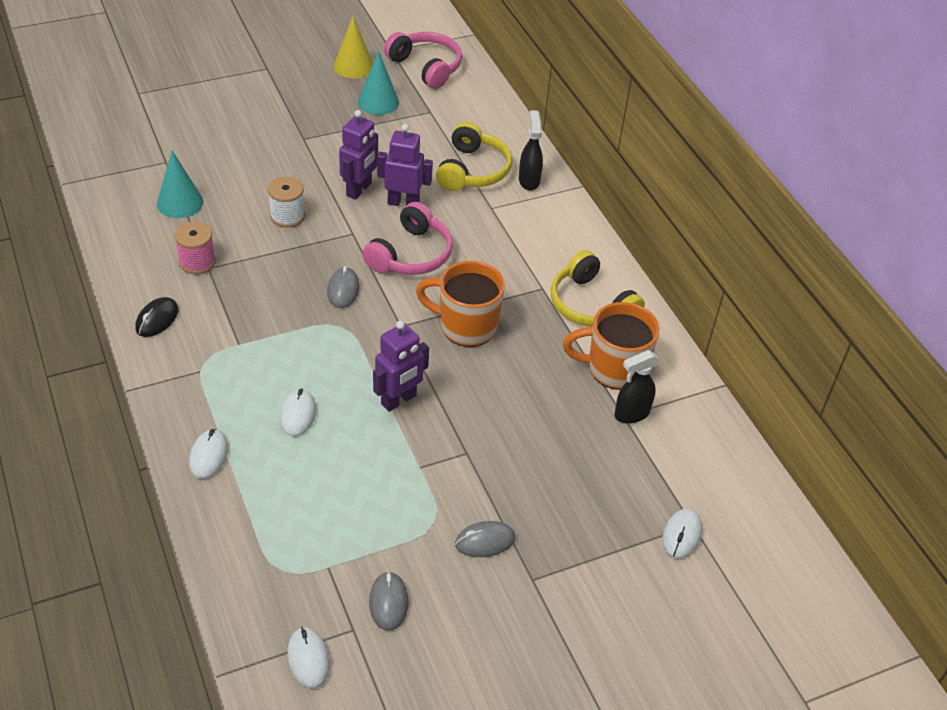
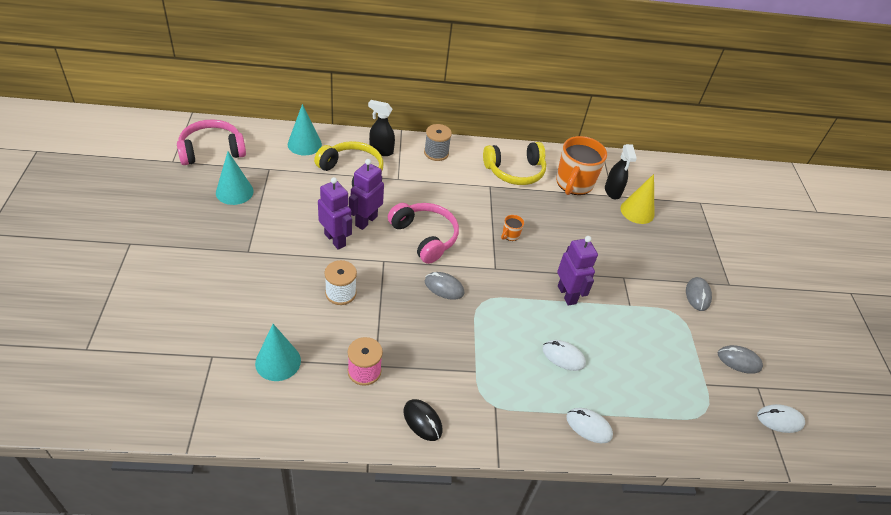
camera: 70 degrees left, 0 degrees up
(353, 66) = (175, 189): yellow cone -> yellow cone (637, 211)
(466, 326) = (510, 235): orange mug -> orange mug, size x0.42
(490, 122) = (304, 144): none -> turquoise cone
(564, 226) = (436, 153): none -> grey spool
(681, 535) = (707, 210): white mouse -> none

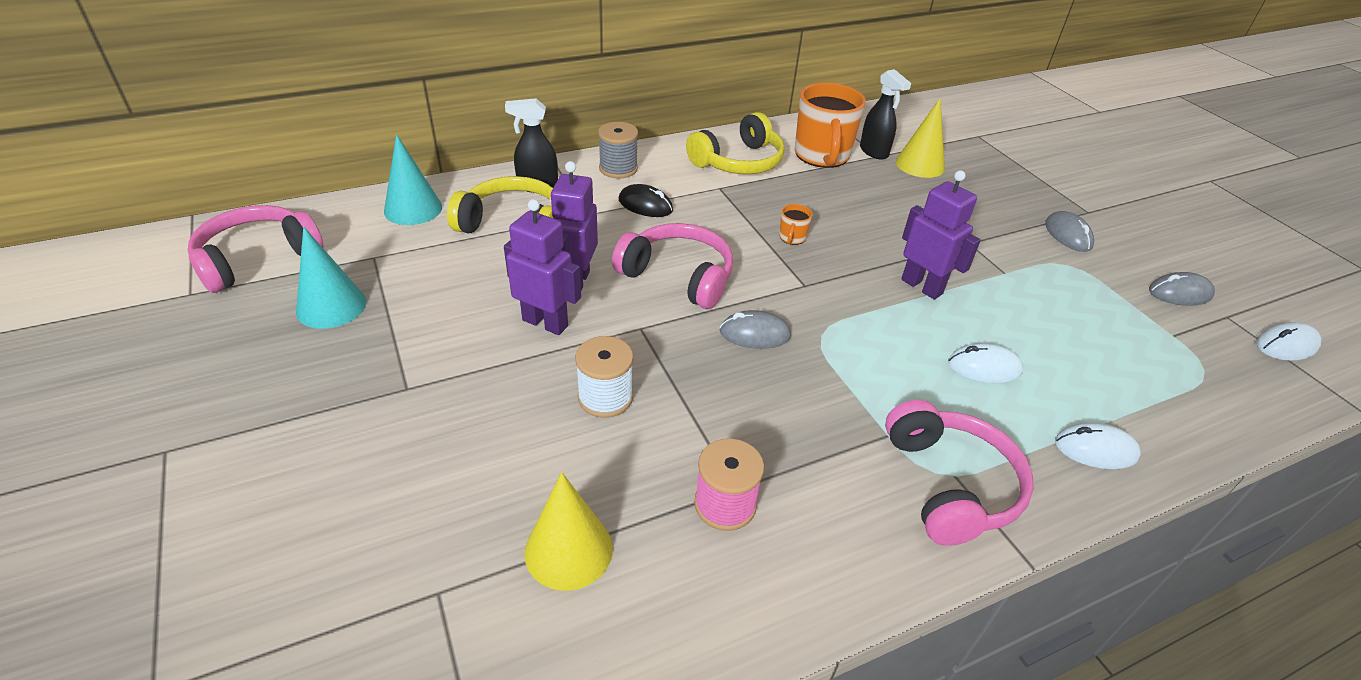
camera: 20 degrees left, 5 degrees down
(278, 361) = (569, 550): turquoise cone -> yellow cone
(422, 421) = (871, 546): black mouse -> black mouse (645, 205)
(488, 410) = (950, 484): none -> pink headphones

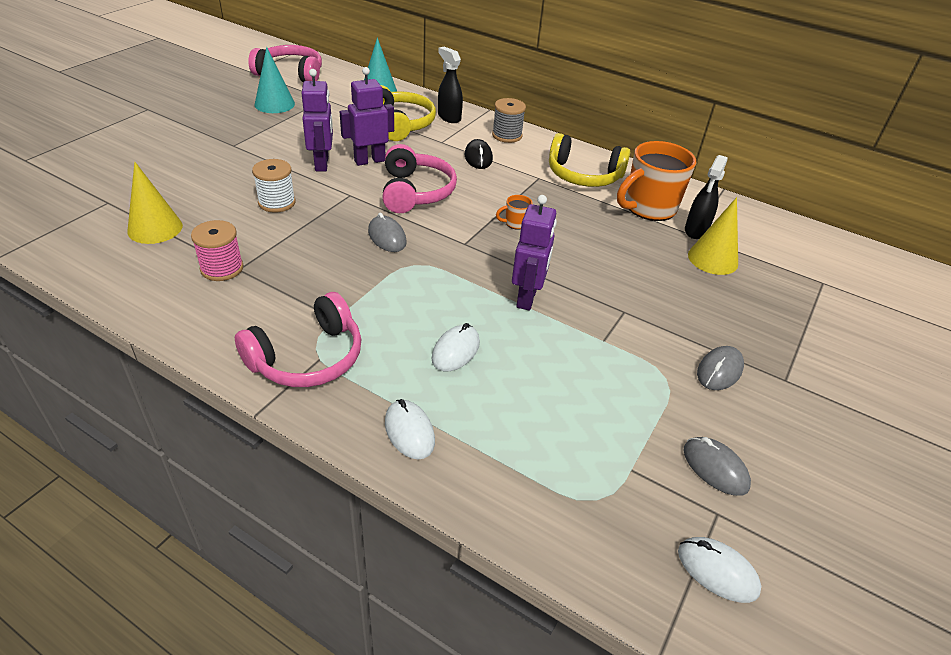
camera: 55 degrees right, 0 degrees up
(984, 367) = (455, 351): white mouse -> white mouse turned 60 degrees clockwise

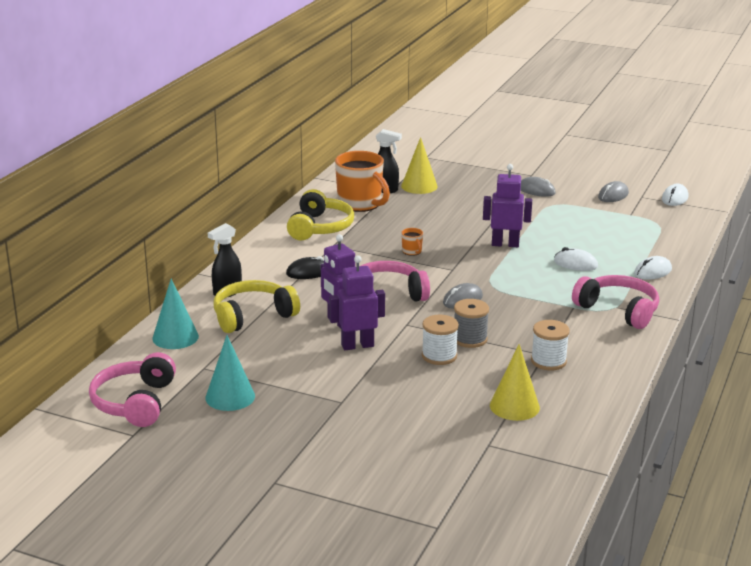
camera: 95 degrees left, 15 degrees down
(222, 268) = (548, 361): pink spool -> white spool
(507, 135) = (257, 262): grey spool -> grey spool (470, 339)

